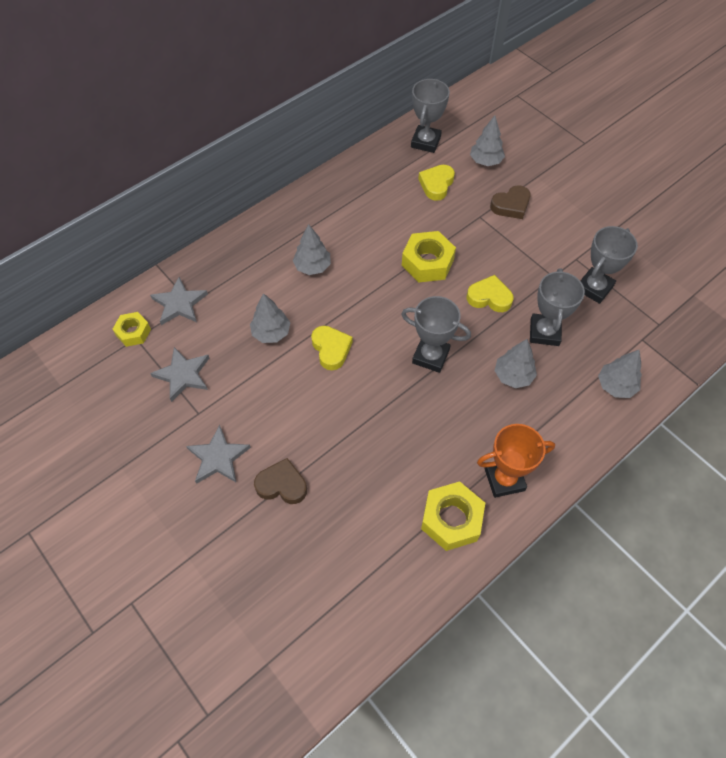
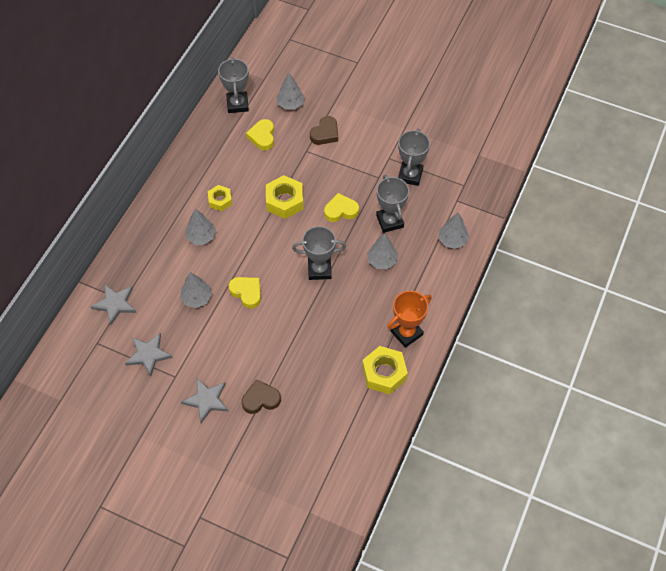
camera: 25 degrees left, 0 degrees up
(133, 332) = (92, 339): yellow nut -> yellow nut (220, 200)

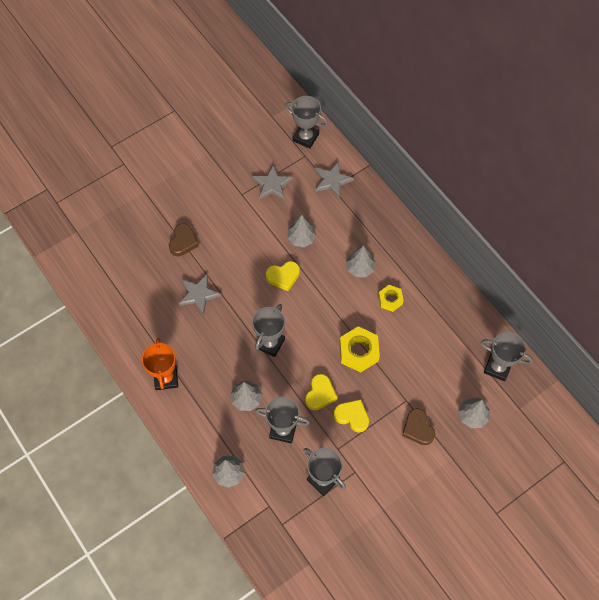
camera: 120 degrees right, 5 degrees up
(73, 353) = (305, 137): none -> grey trophy
(206, 400) = (207, 206): grey star -> grey star (198, 294)
(262, 137) = (444, 370): yellow heart -> yellow heart (352, 416)
(384, 373) = (143, 340): yellow nut -> none

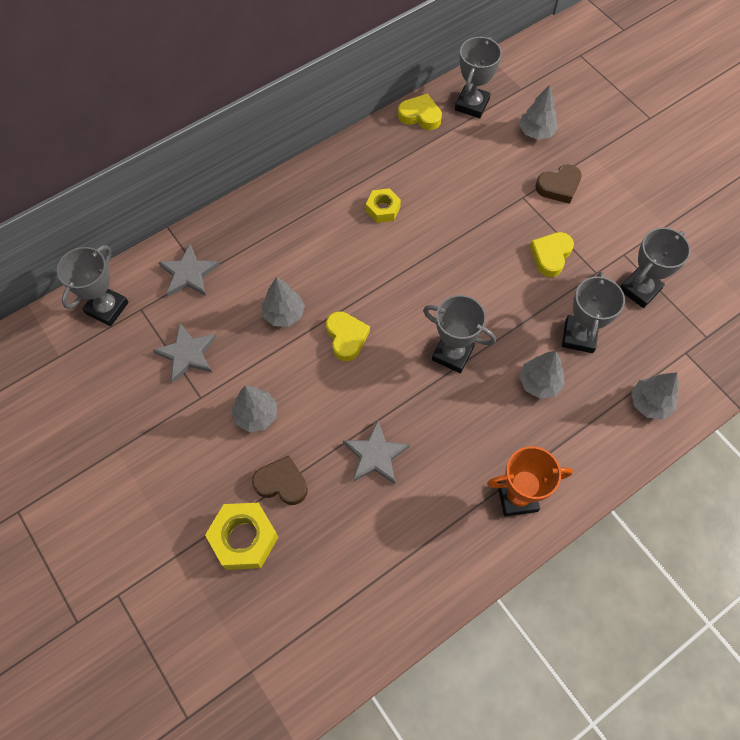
camera: 90 degrees left, 0 degrees up
(320, 394) = (523, 292): yellow heart -> yellow heart (420, 116)
(358, 352) = (459, 246): yellow nut -> yellow nut (244, 538)
(360, 268) = (334, 242): grey tree -> grey tree (256, 415)

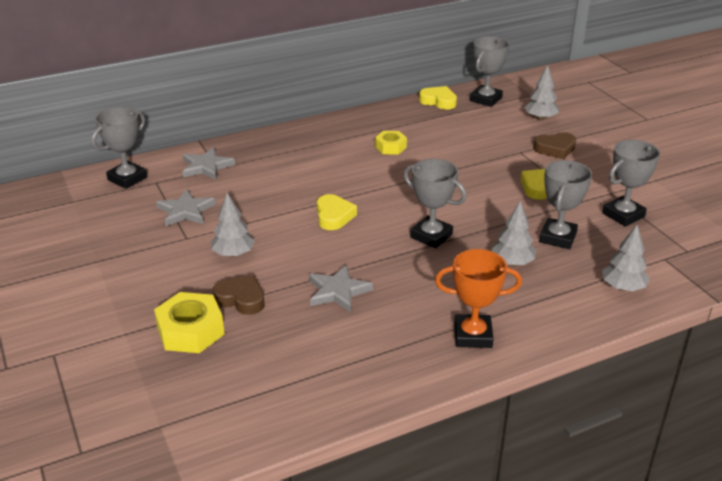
camera: 10 degrees right, 30 degrees down
(284, 314) = (281, 197): grey tree -> none

